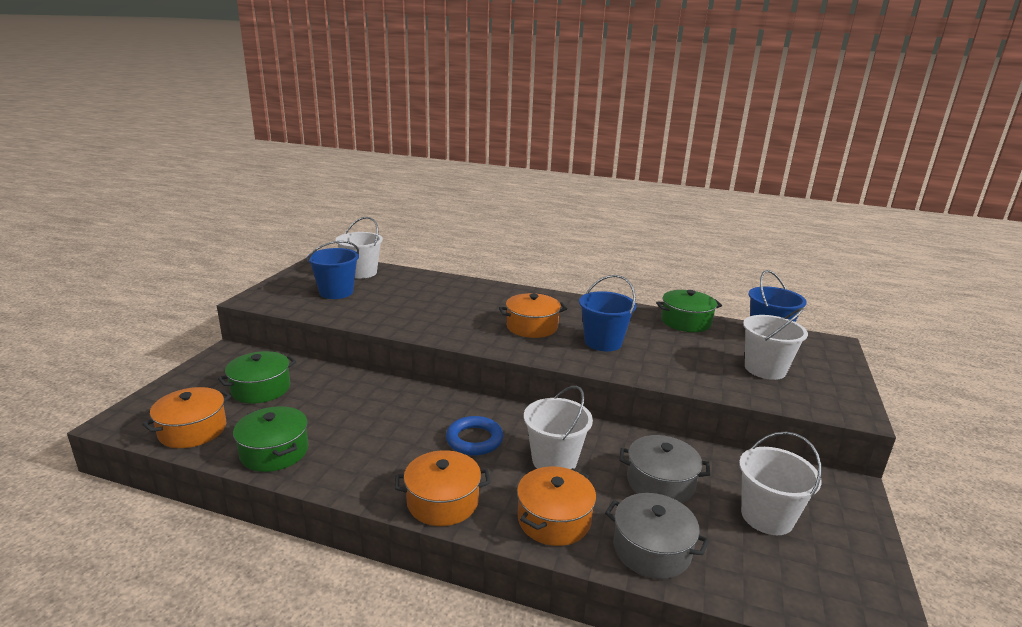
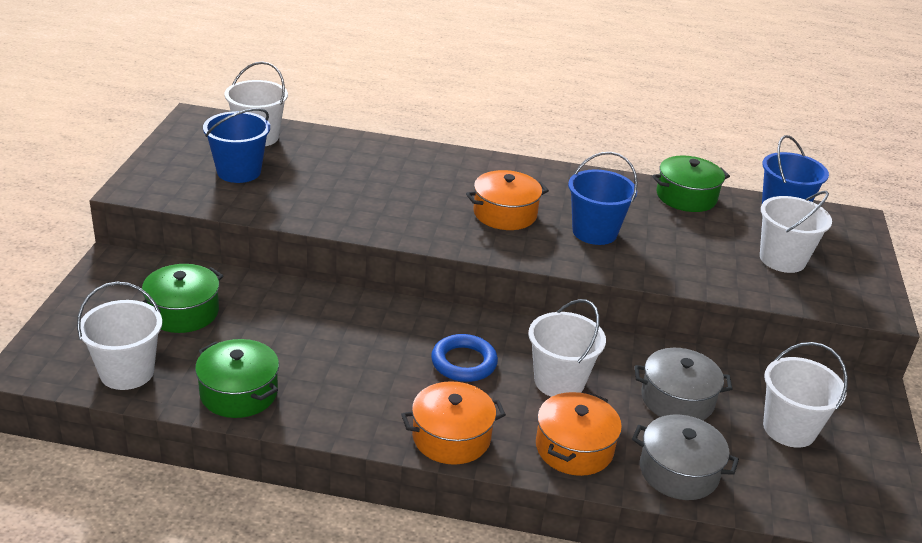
camera: 10 degrees left, 10 degrees up
(192, 430) = (127, 372): orange pot -> white bucket

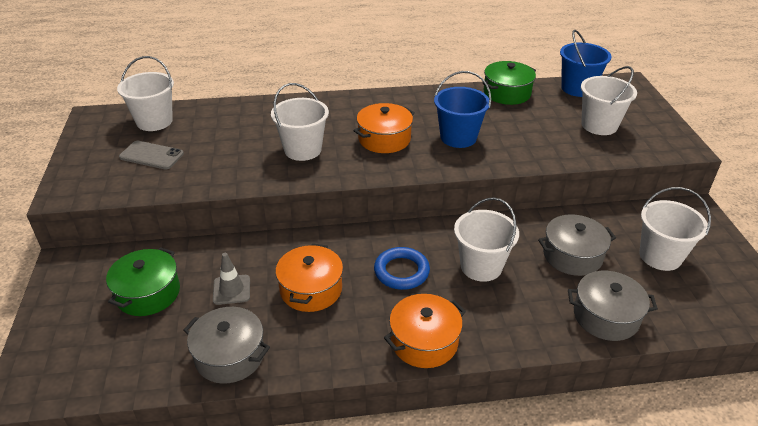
camera: 15 degrees left, 5 degrees up
(127, 372) = (120, 367): white bucket -> white bucket (303, 150)
(239, 171) = (151, 155): blue bucket -> grey phone
(239, 393) = (230, 356): green pot -> grey pot
(270, 331) = (231, 290): none -> grey traffic cone
(574, 448) = (521, 321): orange pot -> orange pot (311, 289)

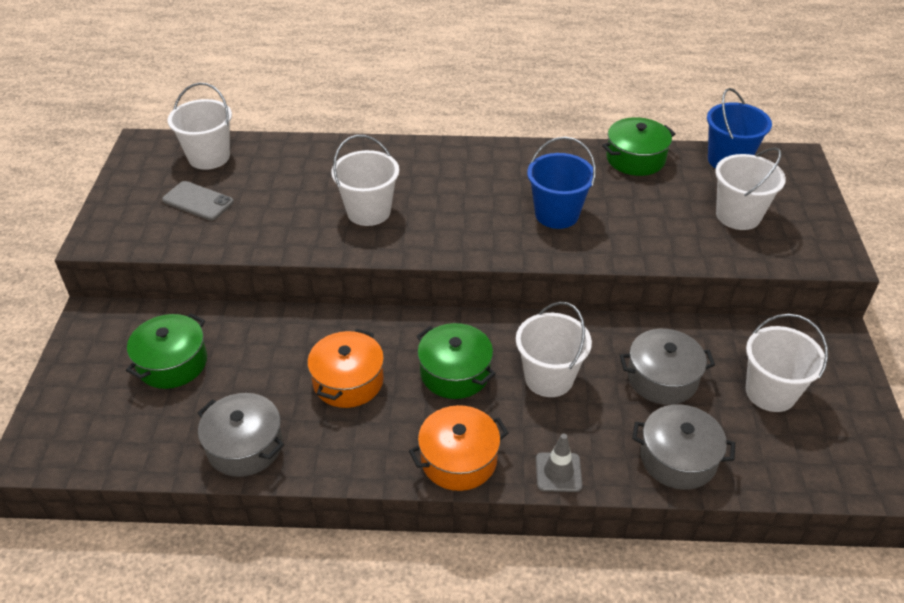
camera: 10 degrees right, 5 degrees up
(231, 290) = (262, 370): grey traffic cone -> grey traffic cone (558, 472)
(384, 139) = (467, 207): orange pot -> none
(401, 271) = (455, 373): blue ring -> green pot

